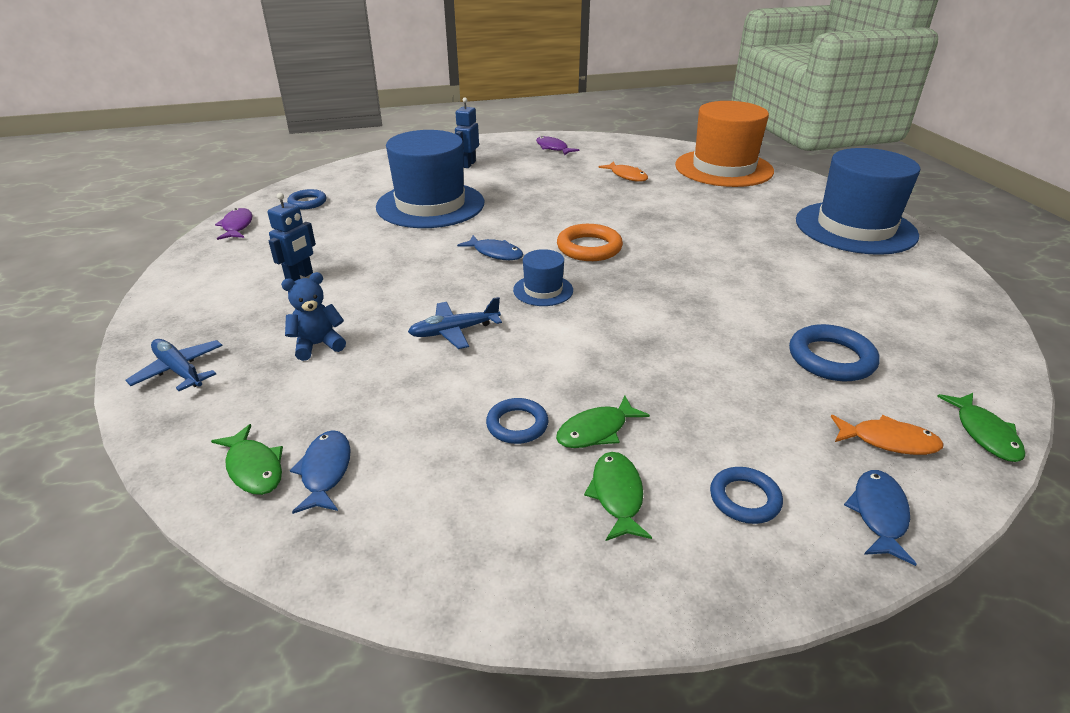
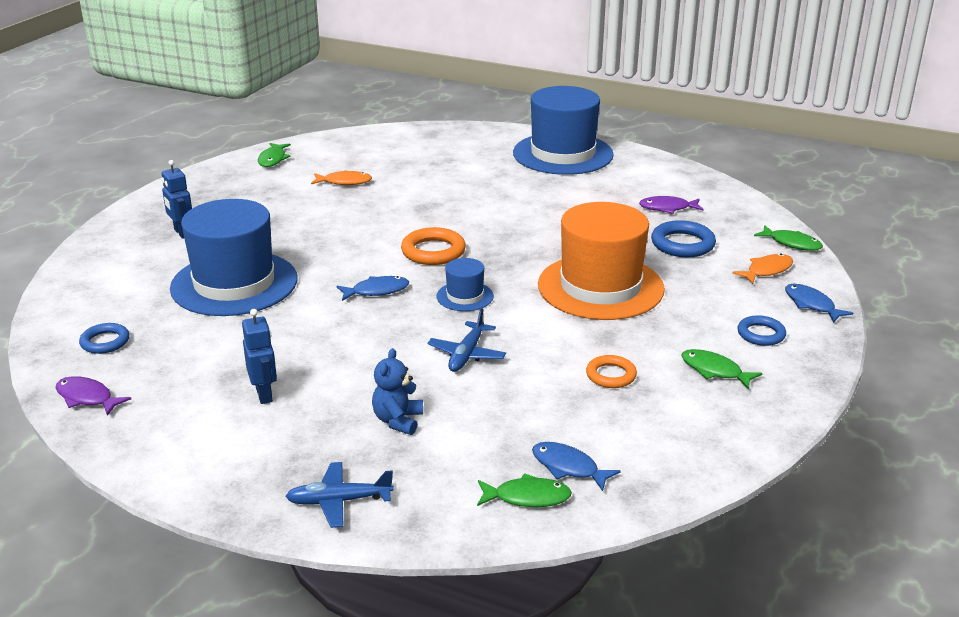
camera: 50 degrees left, 5 degrees down
(517, 425) = (611, 375): blue ring -> orange ring
(553, 148) = (228, 183): purple fish -> purple fish (667, 208)
(596, 431) = (651, 351): green fish -> green fish (273, 159)
(723, 168) = (403, 143): orange hat -> orange hat (600, 287)

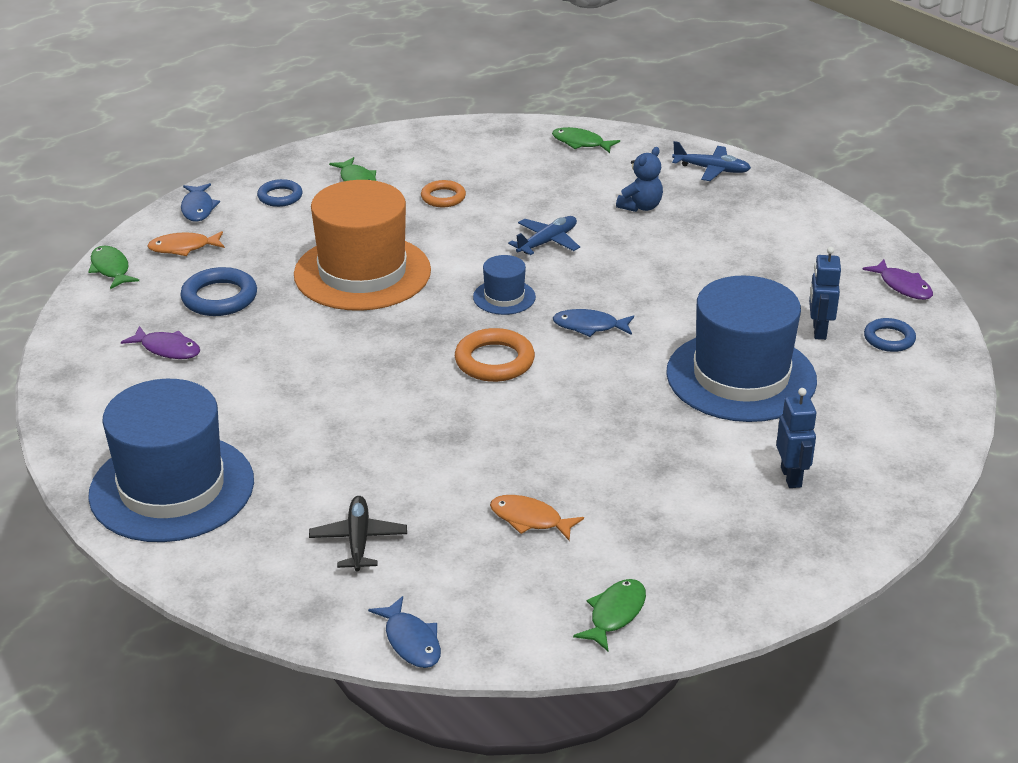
camera: 155 degrees left, 5 degrees up
(264, 394) = (743, 251): blue robot -> blue robot (819, 331)
(435, 156) = (358, 540): none -> black plane
(568, 467) = (538, 151): blue fish -> blue fish (411, 641)

